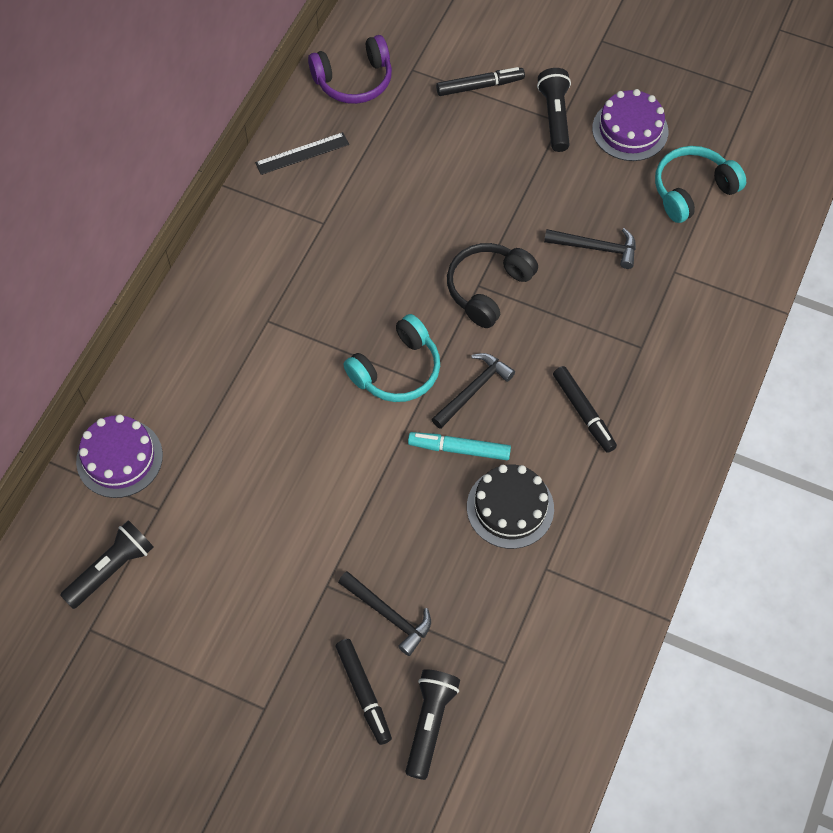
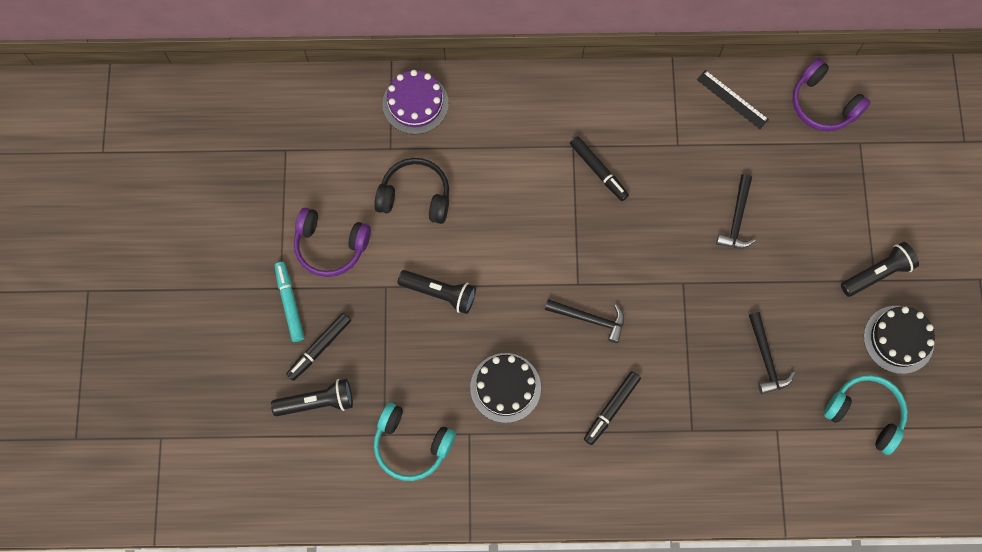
camera: 65 degrees right, 10 degrees up
(112, 569) = (333, 141): black flashlight -> black flashlight (440, 293)
(242, 627) = (330, 246): none -> purple headphones
(388, 615) = (383, 339): black hammer -> black hammer (737, 219)
(397, 370) = (578, 256): turquoise headphones -> turquoise headphones (411, 445)
(459, 449) = (535, 330): turquoise marker -> turquoise marker (290, 303)
(480, 86) = (874, 202): black marker -> black marker (598, 171)
(488, 289) = (683, 291): black headphones -> black headphones (415, 196)
(630, 130) = (898, 339): purple cake -> black cake

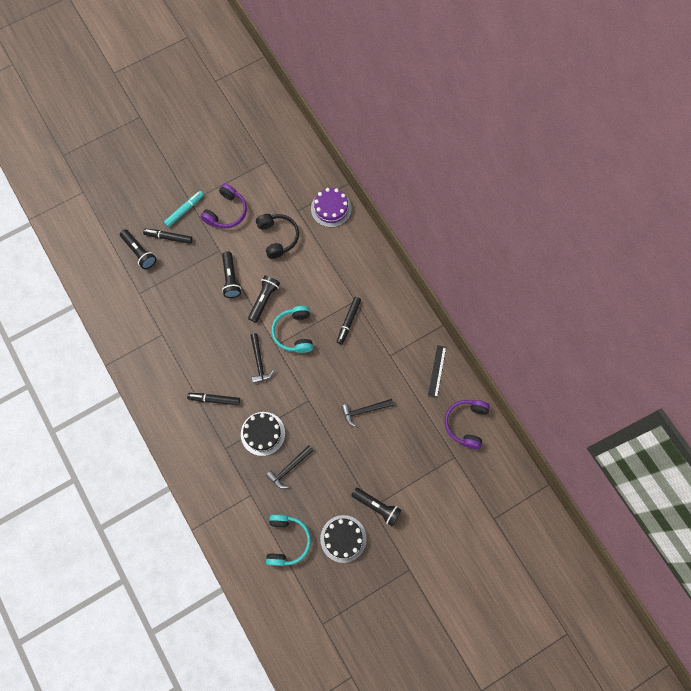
camera: 60 degrees right, 0 degrees up
(330, 246) = (226, 212): purple headphones -> purple headphones turned 135 degrees counterclockwise
(411, 445) = (141, 309): turquoise headphones -> turquoise headphones (294, 332)
(500, 265) = (264, 300): none -> black flashlight
(505, 387) = (197, 339): black cake -> black cake (263, 433)

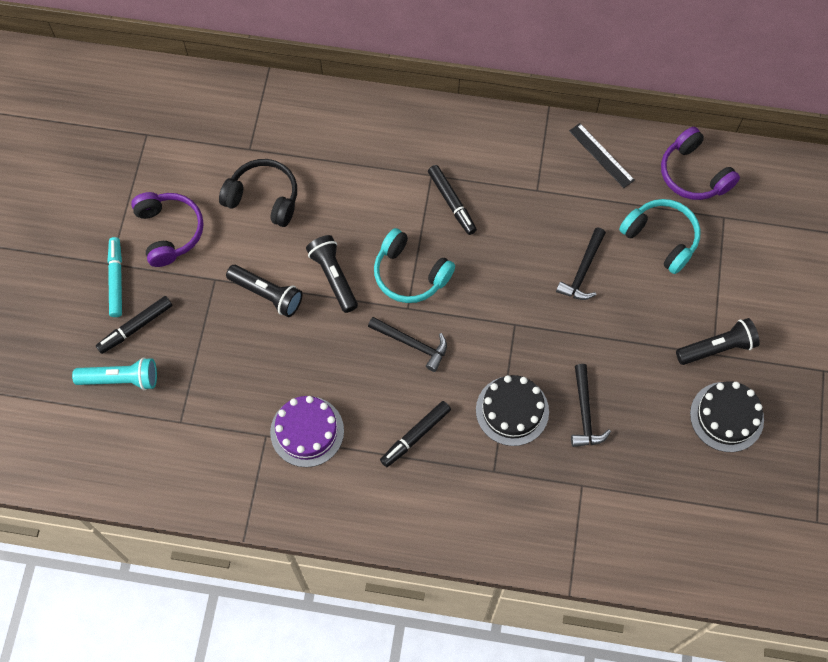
camera: 50 degrees left, 5 degrees down
(139, 252) = (121, 379): black flashlight -> turquoise flashlight
(287, 541) = (677, 485): turquoise headphones -> turquoise headphones (661, 238)
(331, 208) = (283, 110): purple cake -> purple cake (307, 431)

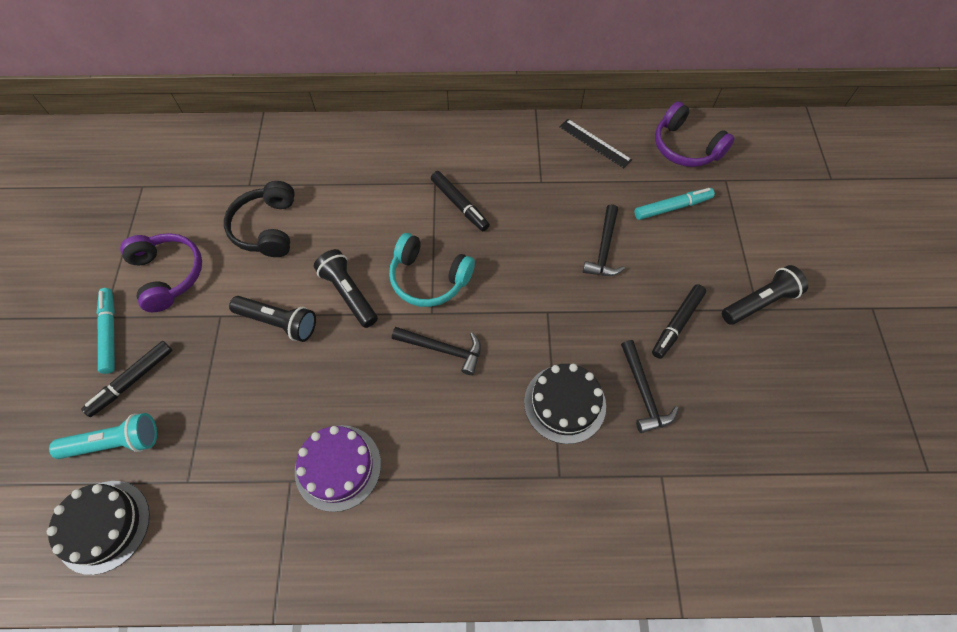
camera: 10 degrees left, 5 degrees down
(263, 198) = (267, 228): black headphones -> black headphones turned 105 degrees counterclockwise
(415, 436) = (463, 451): black marker -> black marker (677, 324)
(661, 238) = (672, 207): turquoise headphones -> turquoise marker
(726, 416) = (793, 371): black cake -> black cake (103, 526)

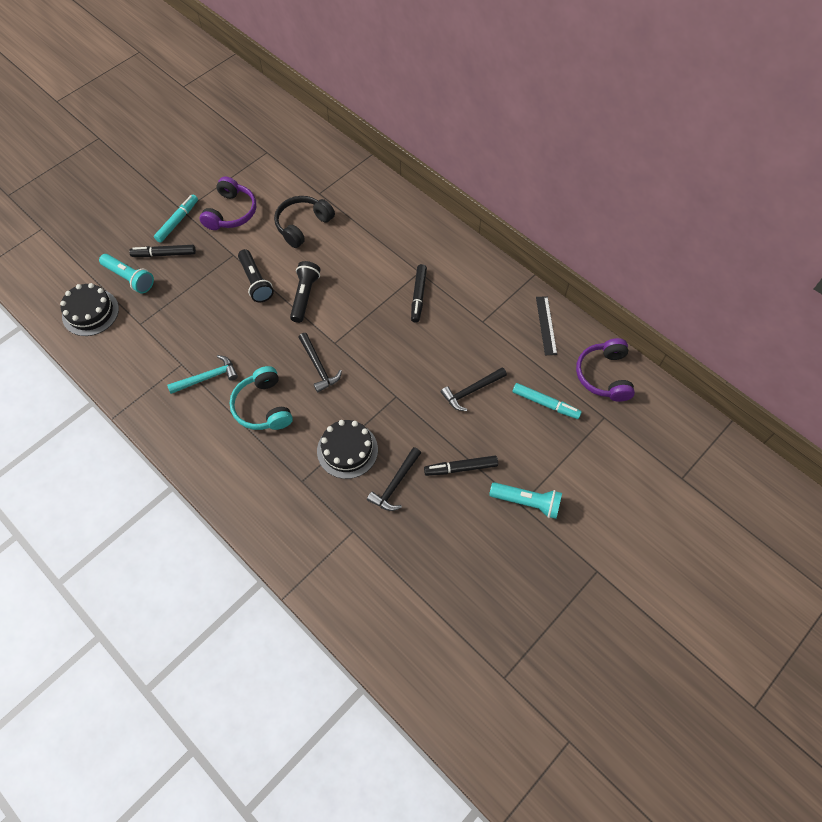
camera: 45 degrees right, 0 degrees up
(338, 467) = (207, 377): purple cake -> turquoise hammer
(429, 278) = (354, 323): turquoise headphones -> turquoise headphones (263, 407)
(759, 302) = (527, 502): black flashlight -> turquoise flashlight

